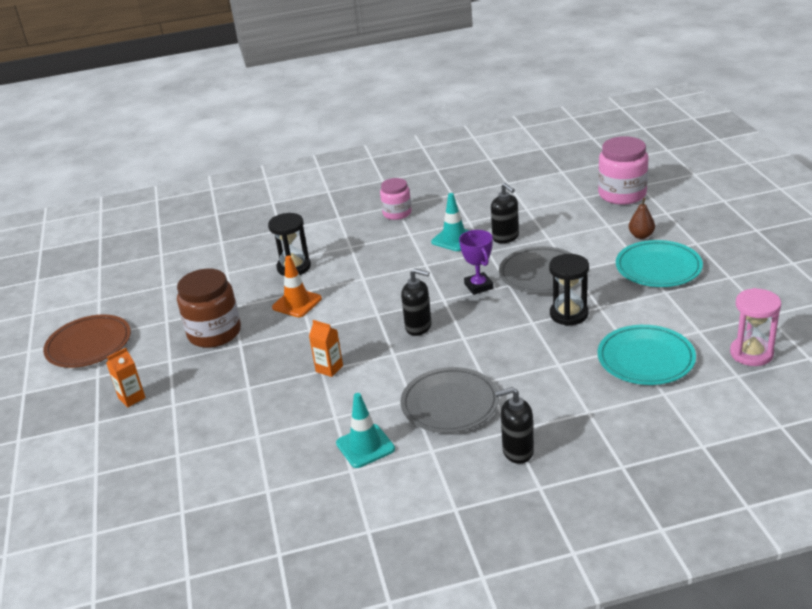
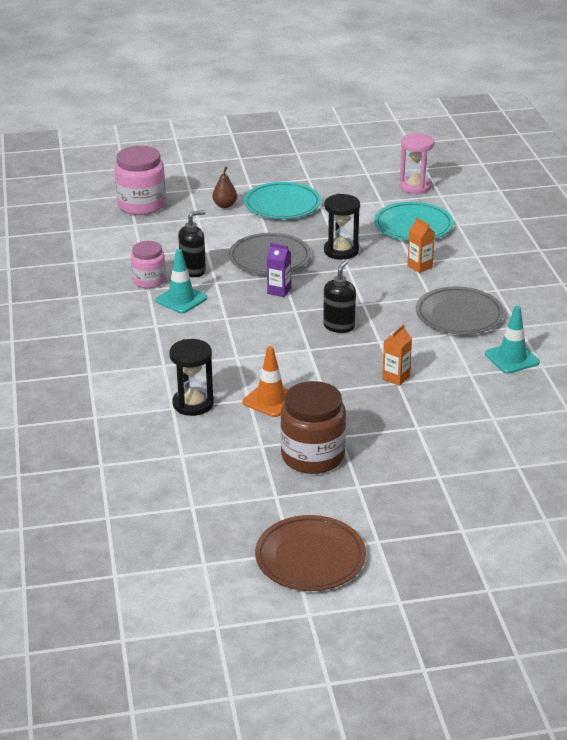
camera: 90 degrees left, 0 degrees up
(132, 398) = (423, 508): orange carton -> orange carton (420, 266)
(397, 213) = (103, 332): pink jar -> pink jar (149, 281)
(478, 286) = (279, 291): purple trophy -> purple carton
(517, 451) = (522, 288): black soap dispenser -> none

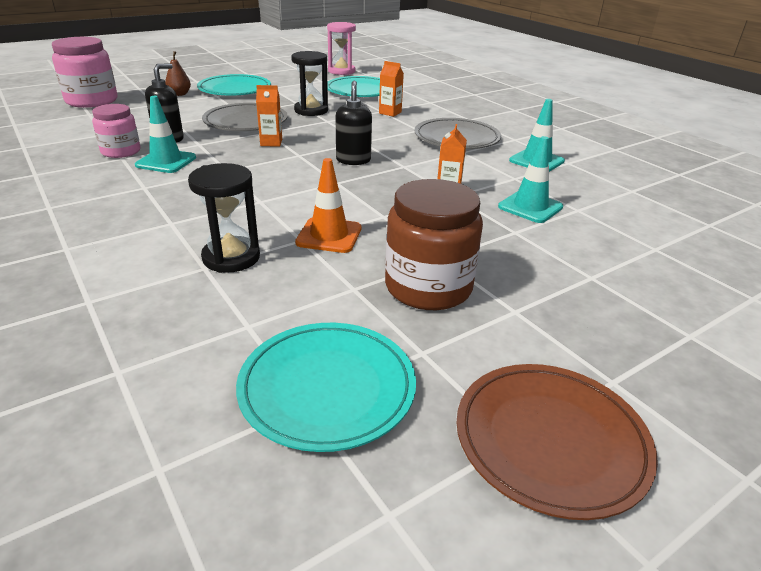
camera: 25 degrees left, 0 degrees up
(208, 501) = (327, 388): none -> turquoise plate
(279, 291) = (271, 142): purple carton -> orange carton
(453, 407) = (530, 207): none -> turquoise traffic cone

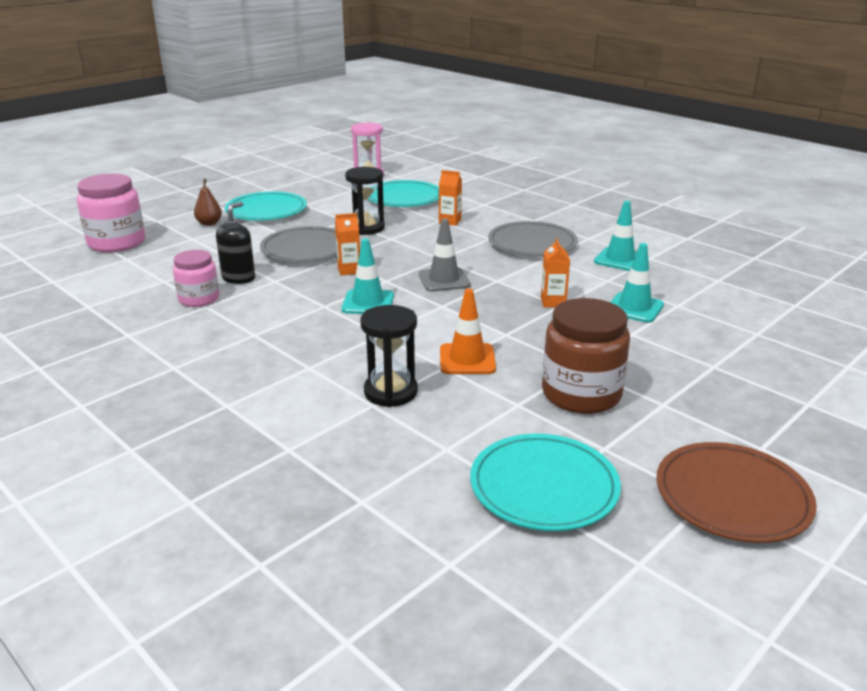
camera: 10 degrees left, 5 degrees down
(166, 161) = (255, 304): turquoise traffic cone -> turquoise traffic cone (368, 303)
(353, 160) = (444, 280): black soap dispenser -> grey traffic cone

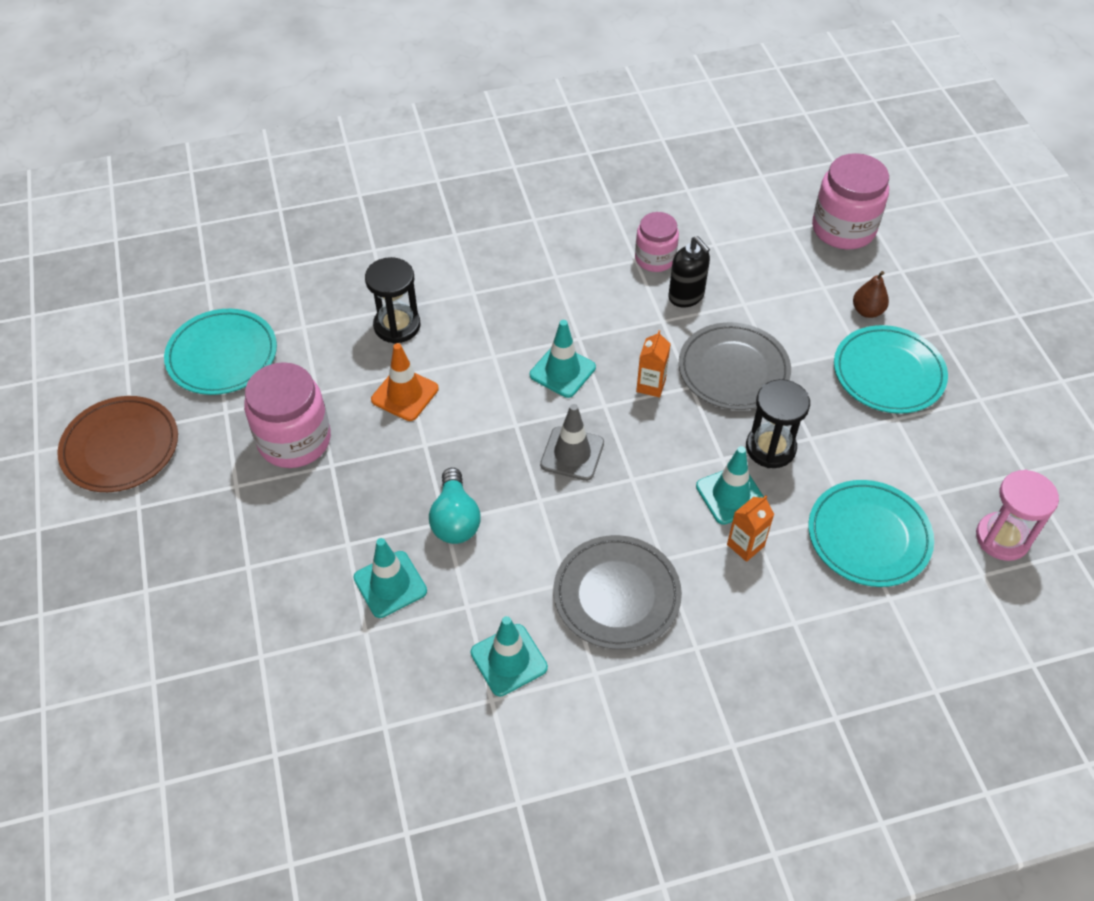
camera: 120 degrees right, 25 degrees up
(417, 231) = (730, 495): none -> turquoise traffic cone
(553, 302) = (455, 519): orange carton -> turquoise light bulb
(581, 394) = (294, 440): brown jar -> pink jar

